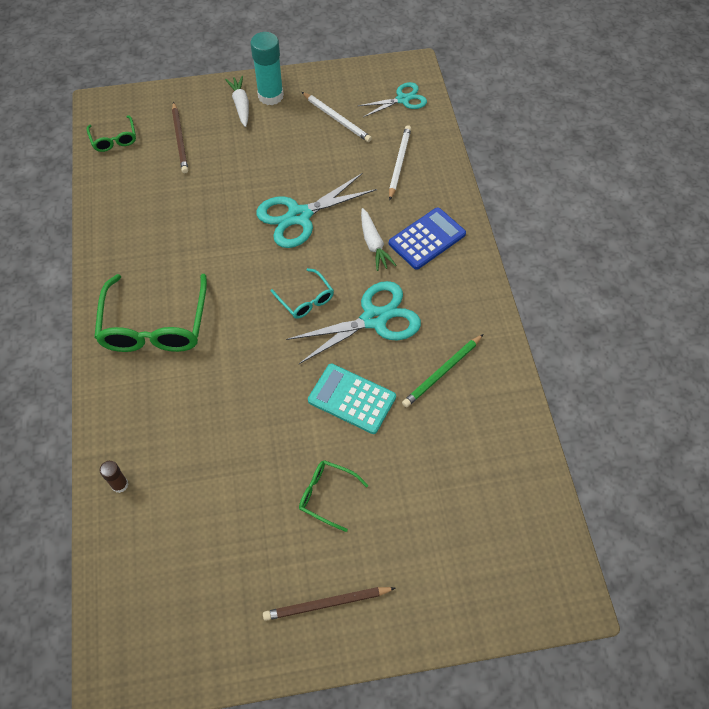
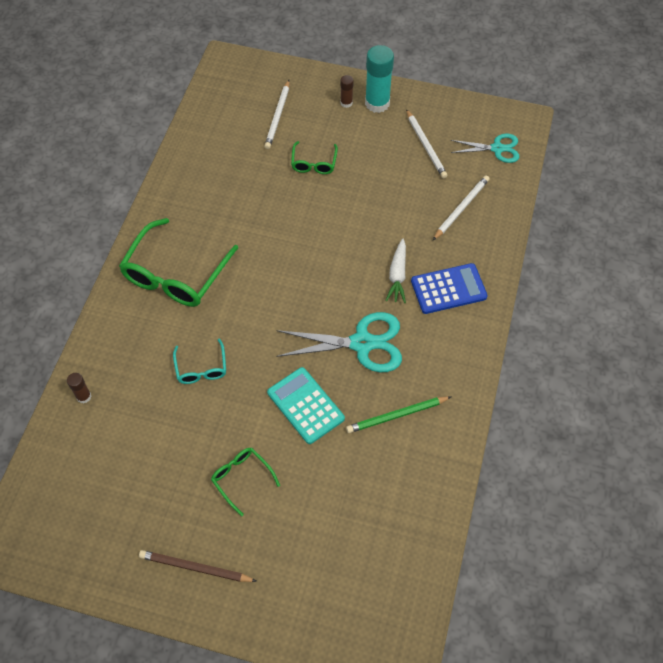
camera: 25 degrees right, 0 degrees up
(114, 139) = (223, 96): green glasses -> green glasses (314, 163)
(180, 139) = (278, 116): brown pencil -> white pencil
(241, 105) = (346, 103): white carrot -> brown glue stick
(299, 216) = (345, 224): turquoise scissors -> none
(305, 299) = (311, 302): turquoise glasses -> turquoise glasses (201, 368)

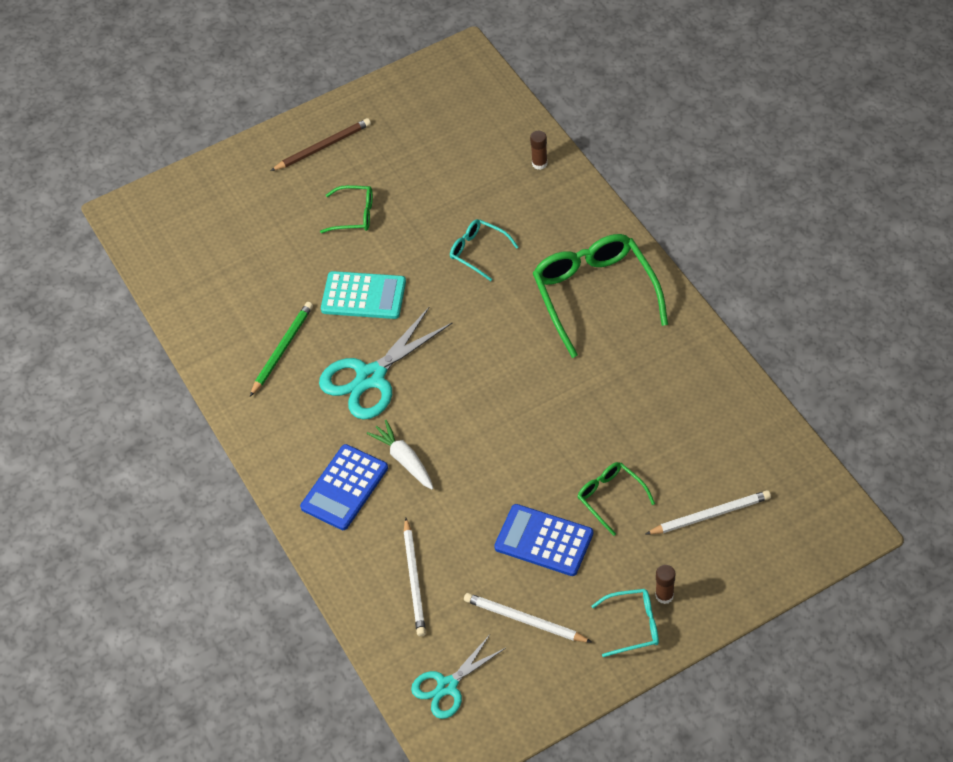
camera: 140 degrees right, 5 degrees down
(278, 116) = (710, 515): white pencil -> white pencil turned 105 degrees clockwise
(372, 172) = (544, 541): none -> blue calculator
(377, 103) = (632, 625): turquoise glue stick -> turquoise glasses

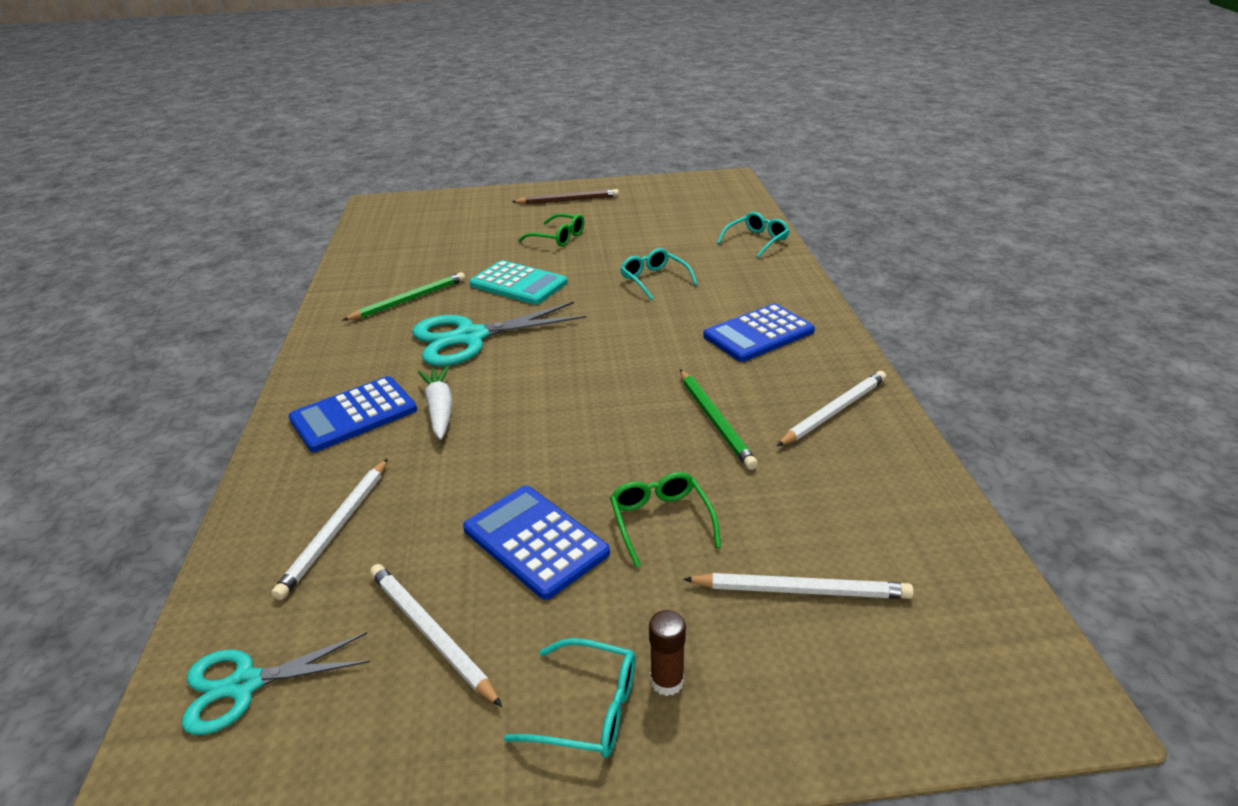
camera: 20 degrees right, 20 degrees down
(539, 163) = (756, 241): brown glue stick -> turquoise glasses
(595, 295) = (758, 334): green glasses -> blue calculator
(605, 400) = (715, 421): none -> green pencil
(680, 362) = (834, 411): none -> white pencil

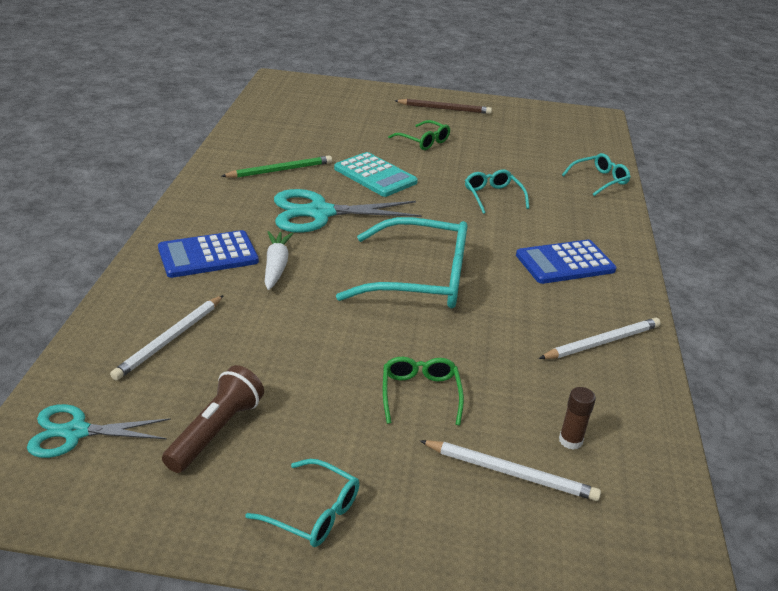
camera: 10 degrees right, 0 degrees up
(430, 633) = (216, 431): white pencil -> brown flashlight
(535, 541) = (316, 385): blue calculator -> none
(609, 387) = (419, 279): none -> turquoise glasses
(667, 681) = (379, 509): brown glue stick -> brown glue stick (570, 441)
(715, 421) = (497, 327): green pencil -> none

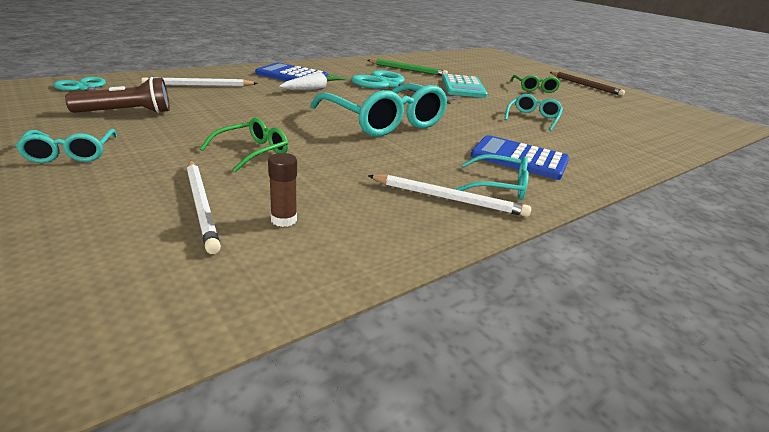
camera: 45 degrees right, 5 degrees down
(599, 180) = (659, 144): turquoise glasses -> turquoise glasses (499, 186)

